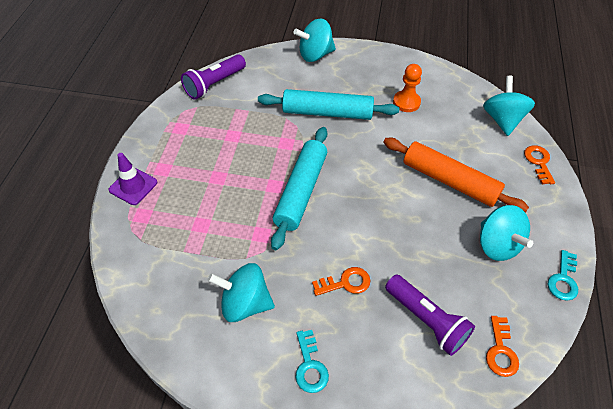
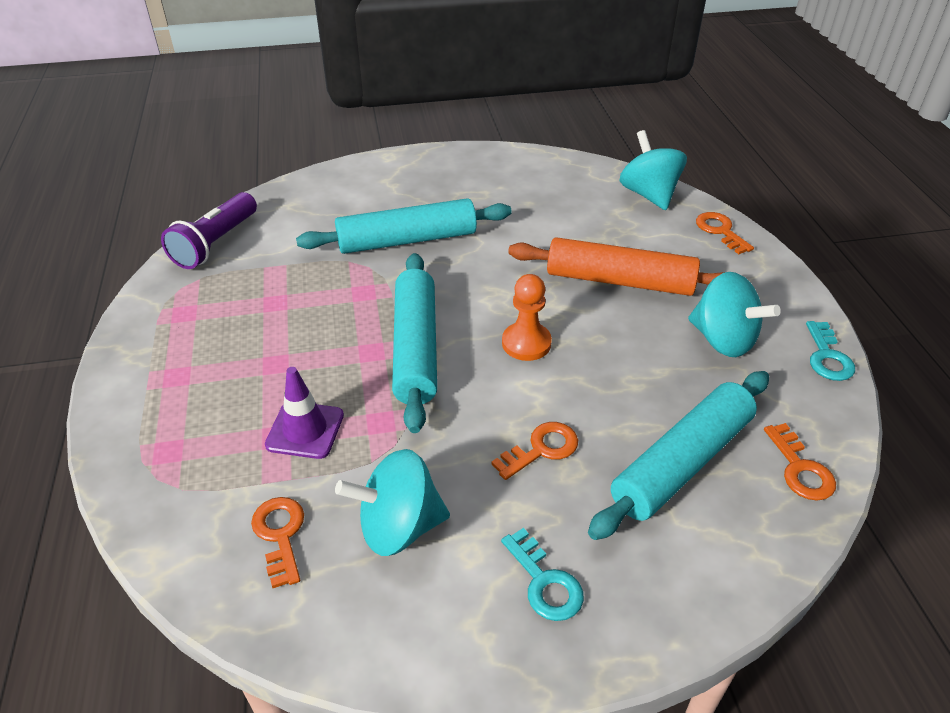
camera: 20 degrees left, 10 degrees down
(133, 186) = (134, 413): purple traffic cone -> purple traffic cone (305, 430)
(181, 286) = (280, 535): none -> orange key
(315, 55) = (355, 175): turquoise spinning top -> none
(406, 102) = (513, 203): orange pawn -> orange pawn (526, 343)
(426, 320) = (681, 462): purple flashlight -> turquoise rolling pin

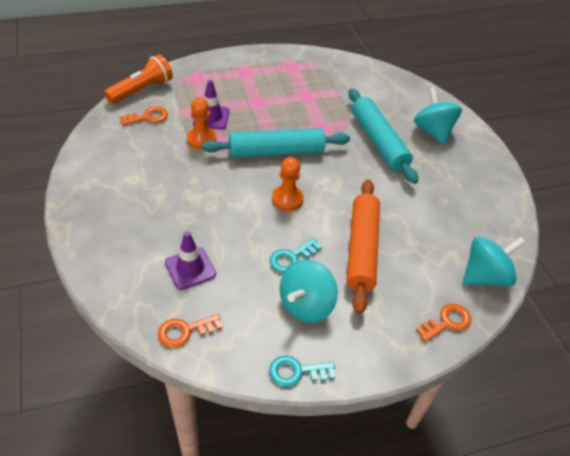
camera: 80 degrees right, 5 degrees up
(178, 551) = (142, 90): none -> orange flashlight
(215, 244) = (352, 68): purple flashlight -> none
(368, 445) = (201, 139): none -> orange pawn
(399, 527) = (150, 153): turquoise spinning top -> turquoise spinning top (433, 131)
(541, 449) = (200, 205): orange key -> none
(545, 582) = (113, 205): turquoise key -> turquoise key (291, 258)
(681, 462) = (190, 268): turquoise rolling pin -> purple traffic cone

